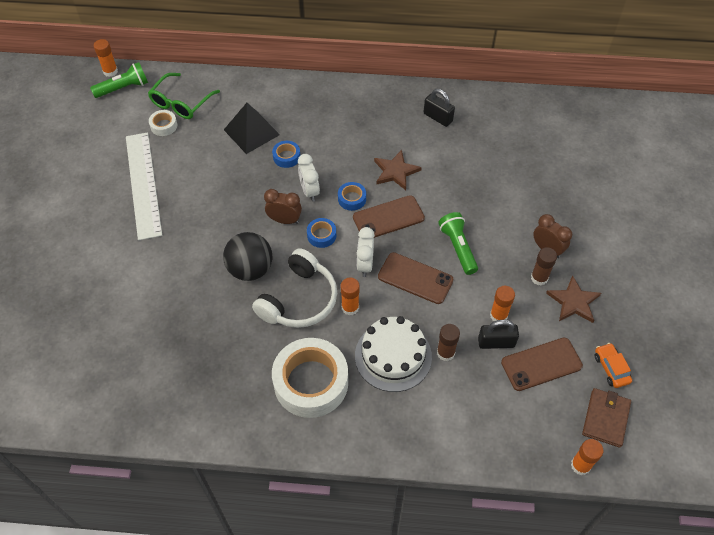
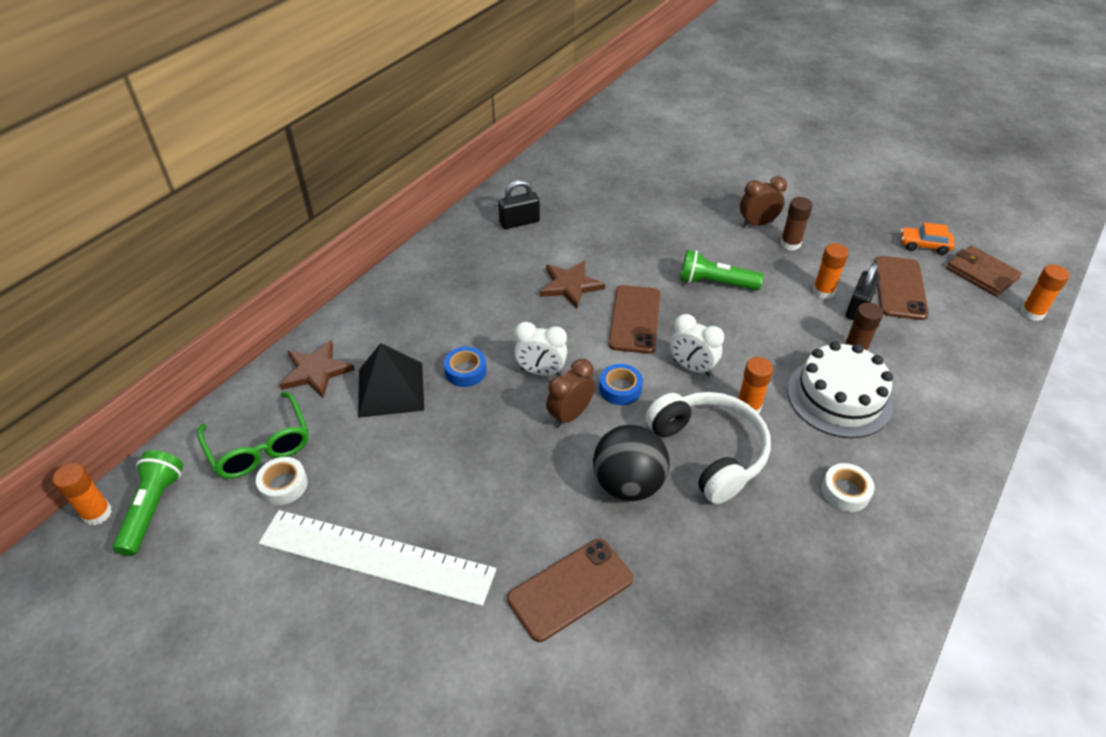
camera: 60 degrees left, 10 degrees down
(311, 382) = (845, 491): white tape -> white tape, size x0.44
(352, 199) = (583, 338): blue tape -> none
(415, 278) = (737, 333): brown phone -> brown phone (570, 589)
(573, 302) = (832, 235): brown star -> brown star (316, 371)

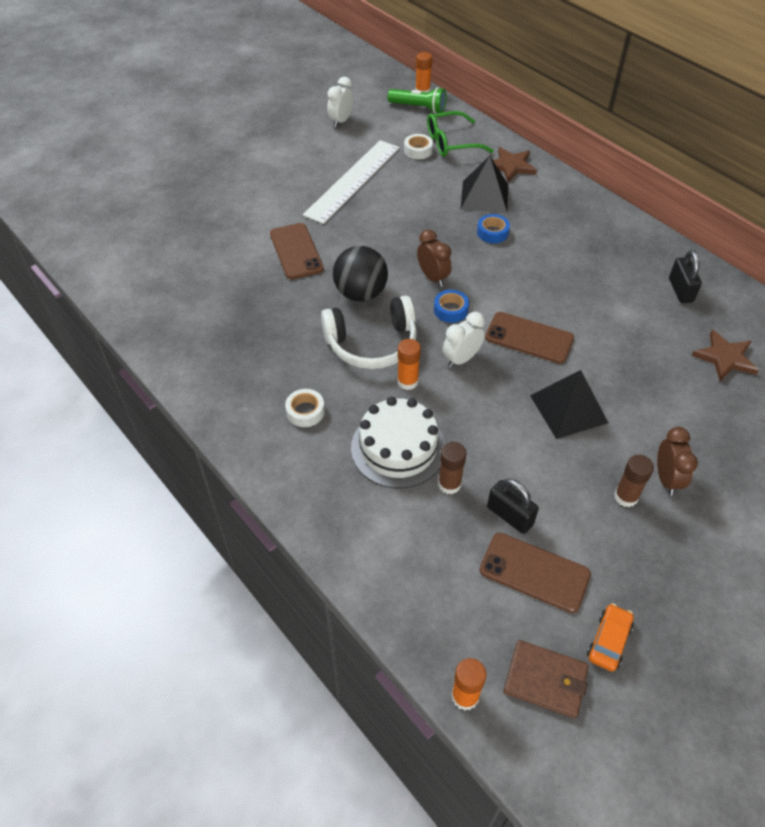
camera: 105 degrees right, 5 degrees up
(541, 372) = (481, 270): white clock -> white clock (341, 121)
(570, 285) = (581, 306): brown star -> brown star (725, 358)
(715, 283) = (568, 409): green flashlight -> black pyramid
(823, 291) = (541, 495): orange glue stick -> none
(981, 273) = (545, 680): brown wallet -> brown wallet turned 45 degrees clockwise

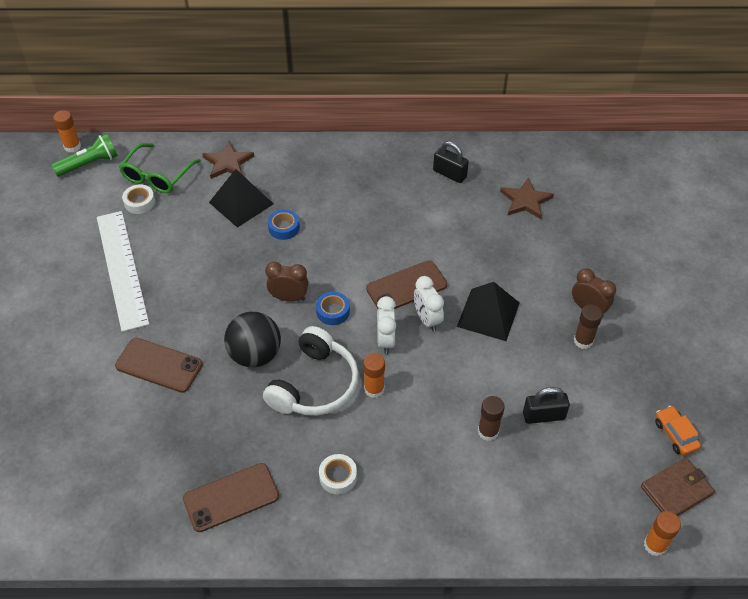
camera: 50 degrees left, 0 degrees up
(341, 121) = (37, 224): white clock -> white clock (427, 319)
(398, 448) = (429, 440): white cake -> none
(534, 572) = (597, 436): brown phone -> brown phone (231, 497)

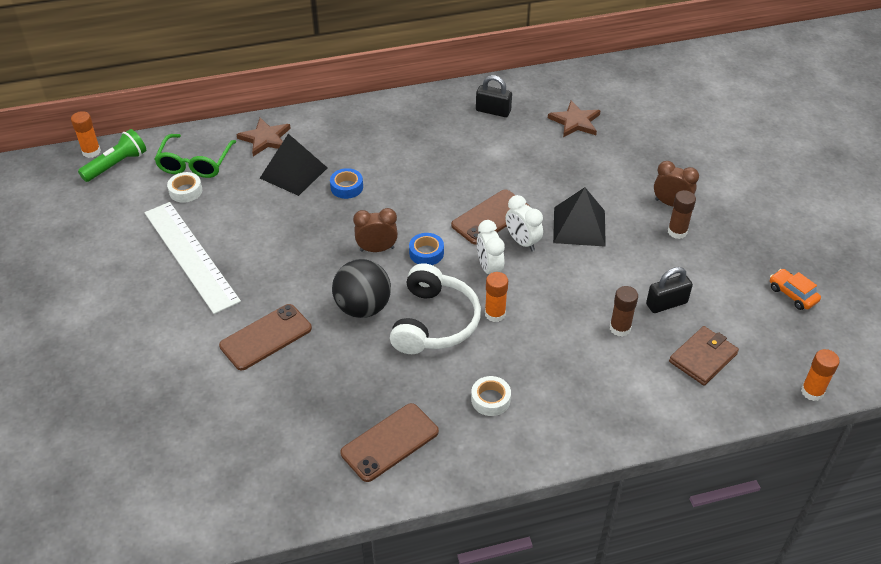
camera: 15 degrees left, 5 degrees down
(159, 365) = (266, 337): brown phone -> brown phone turned 45 degrees counterclockwise
(676, 490) = (812, 341): brown wallet -> brown wallet (703, 358)

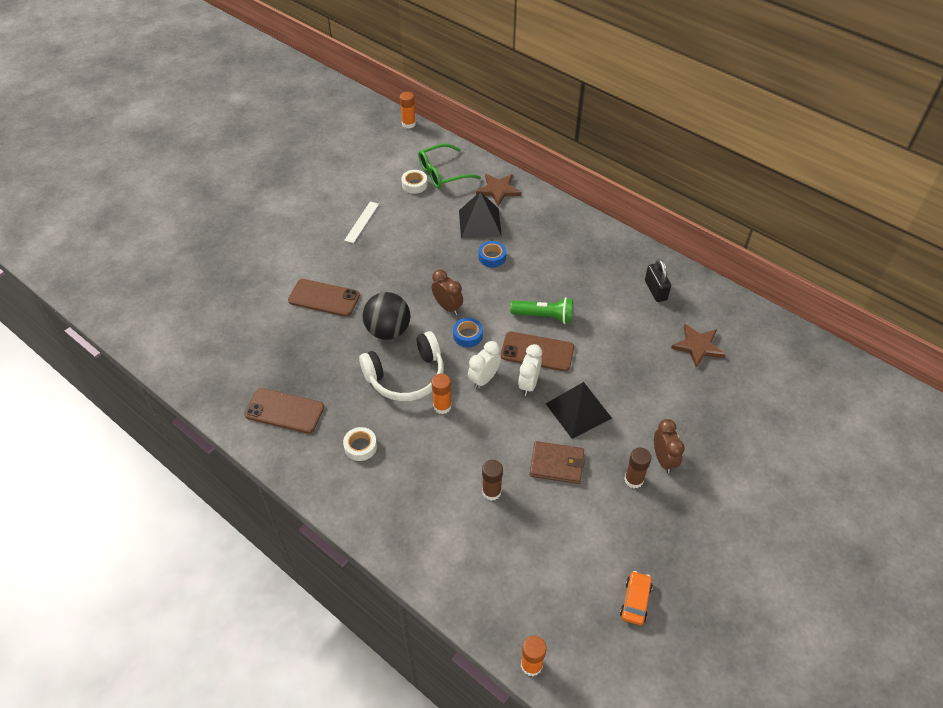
camera: 55 degrees right, 5 degrees up
(116, 165) = (408, 141): green flashlight -> green flashlight (544, 316)
(190, 256) = (361, 222): white ruler -> white ruler, size x0.47
(666, 303) = (544, 511): black padlock -> none
(703, 358) = (506, 564): brown wallet -> brown wallet (557, 464)

